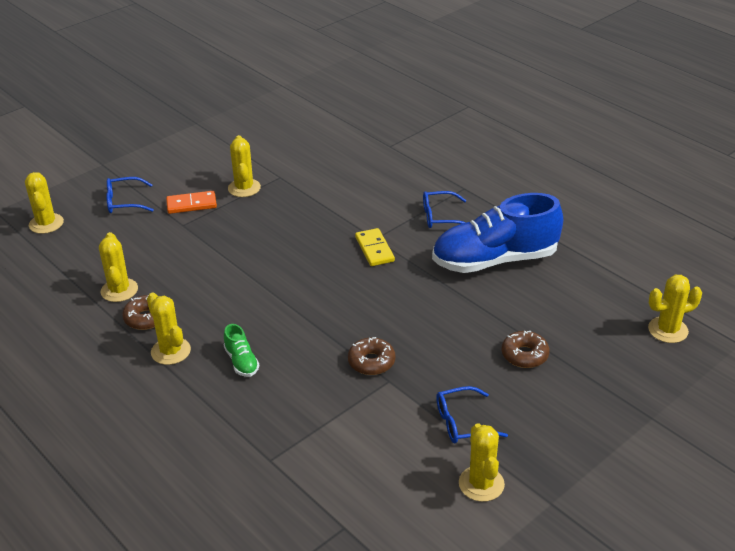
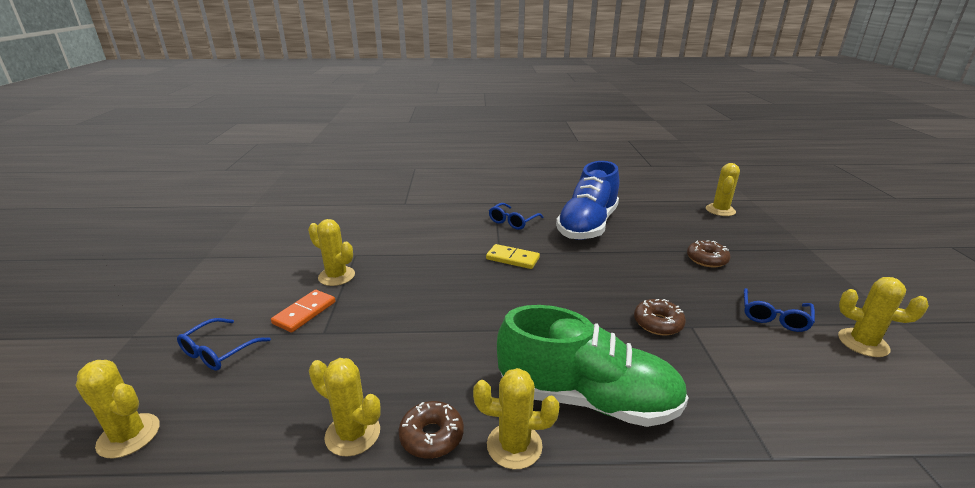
camera: 50 degrees left, 10 degrees down
(241, 361) = (586, 399): green shoe -> green shoe, size x2.45

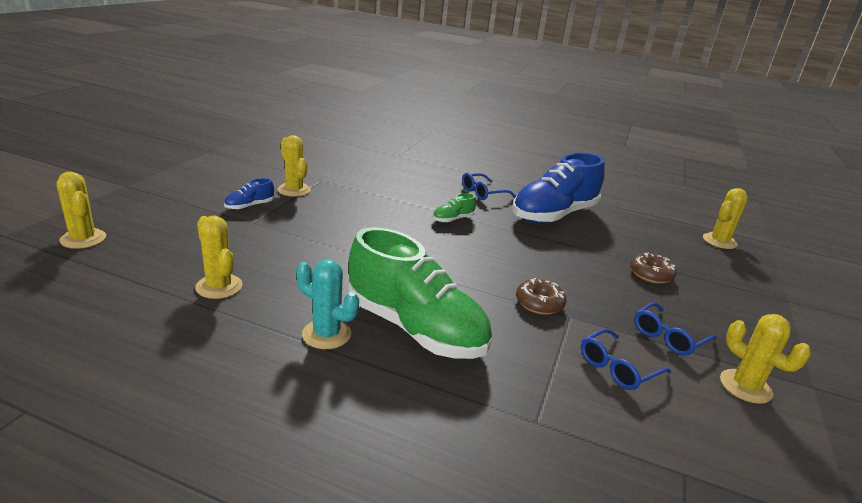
camera: 20 degrees right, 0 degrees up
(219, 352) = (172, 211): blue glasses -> blue glasses (617, 368)
(304, 313) = (249, 206): orange domino -> blue shoe
(431, 436) = (272, 307): brown donut -> none
(512, 259) = (453, 219): yellow domino -> green shoe
(514, 446) = (326, 334): yellow cactus -> turquoise cactus

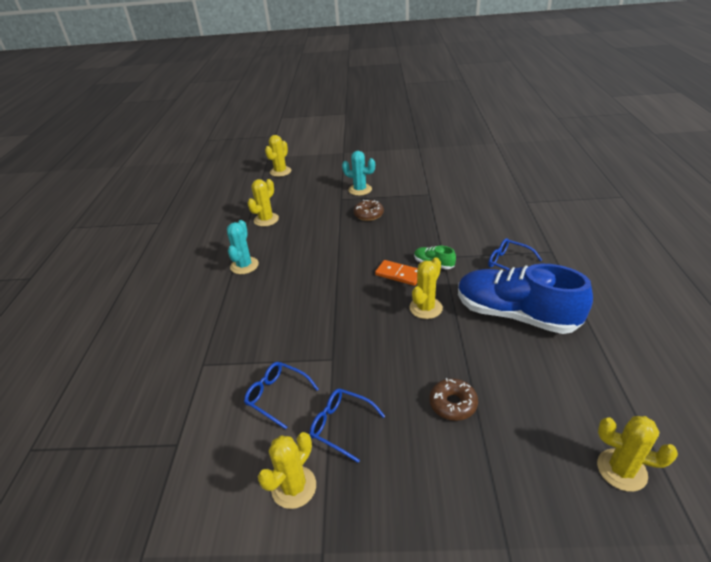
camera: 75 degrees right, 10 degrees up
(249, 206) = (360, 190): blue shoe -> turquoise cactus
(294, 190) = (400, 192): yellow cactus -> yellow cactus (425, 308)
(415, 328) = (268, 292): green shoe -> none
(455, 240) = (399, 274): none -> orange domino
(539, 303) = (338, 338): brown donut -> brown donut (368, 214)

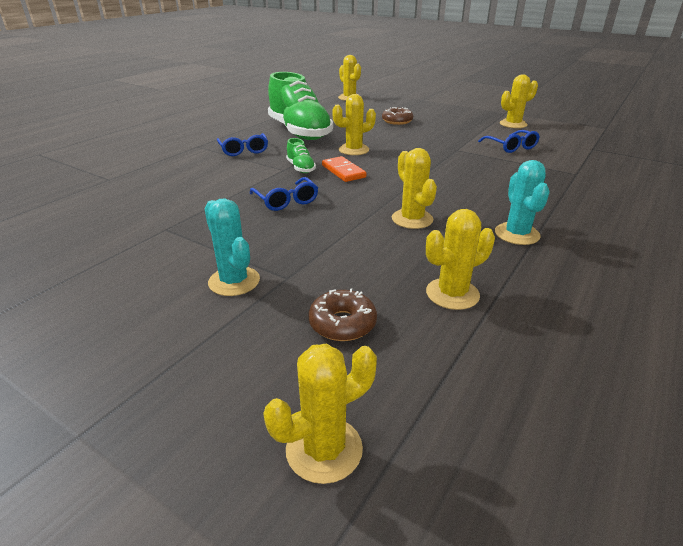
camera: 150 degrees left, 5 degrees down
(244, 265) = (517, 234): turquoise cactus -> turquoise cactus turned 45 degrees counterclockwise
(312, 251) = (412, 219): none -> yellow cactus
(341, 426) = (472, 130): blue glasses -> blue glasses (286, 201)
(368, 214) = (285, 234): brown donut -> brown donut (342, 323)
(515, 315) = (299, 132): blue shoe -> green shoe

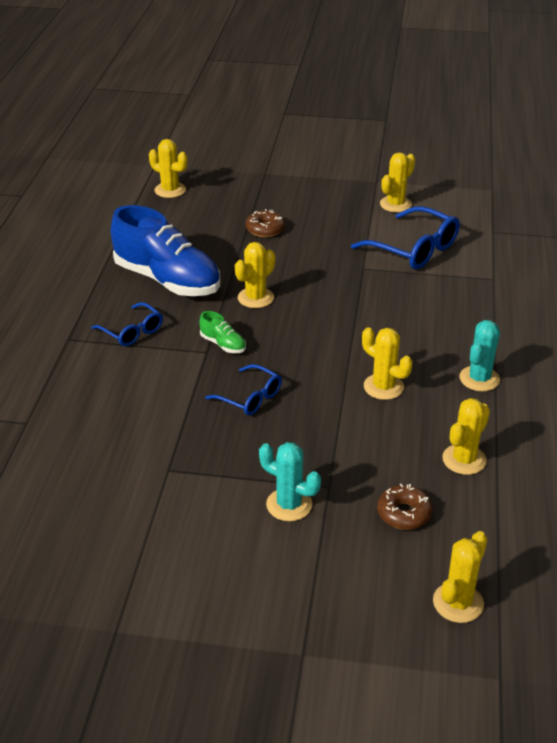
camera: 25 degrees left, 5 degrees up
(299, 132) = (167, 280): green shoe -> blue shoe
(343, 171) = (271, 337): orange domino -> none
(511, 147) = (414, 249): blue glasses -> blue glasses, size x1.70
(517, 234) = (479, 379): turquoise cactus -> turquoise cactus turned 60 degrees clockwise

